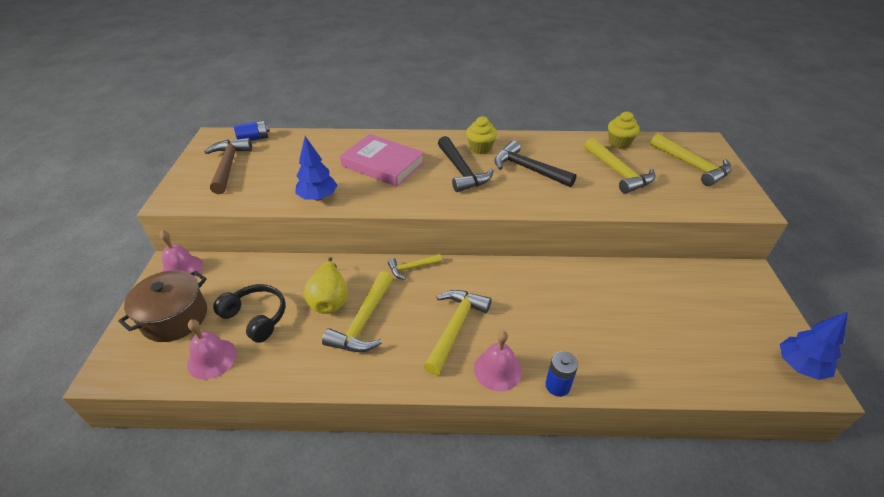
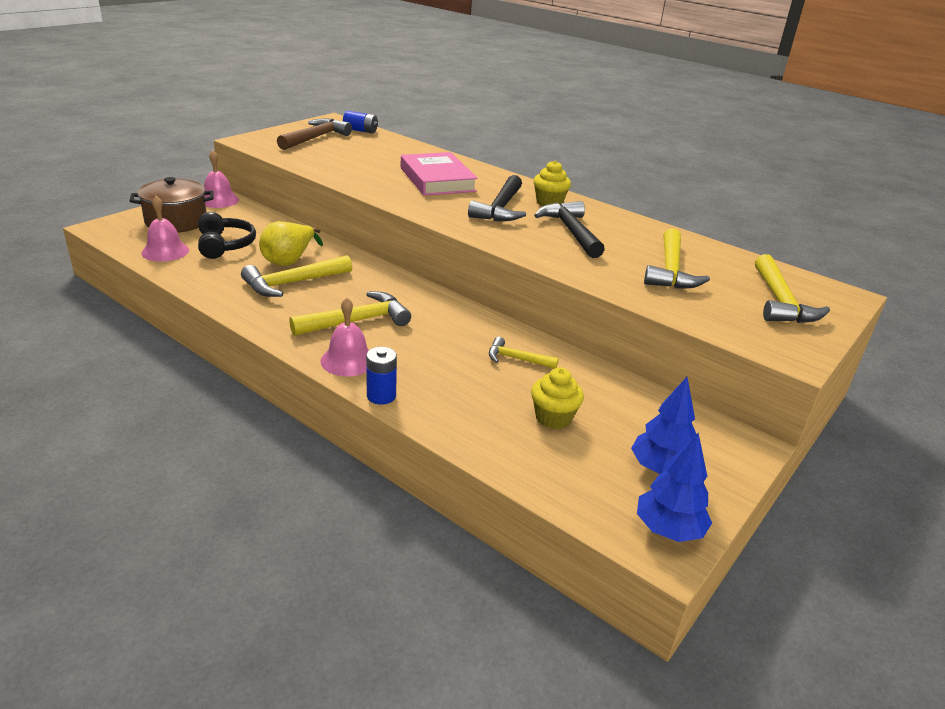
camera: 35 degrees right, 10 degrees down
(318, 197) = (348, 177): blue tree -> blue tree (661, 469)
(412, 268) = (383, 273): yellow hammer -> yellow hammer (517, 359)
(619, 143) = (718, 254): yellow cupcake -> yellow cupcake (553, 418)

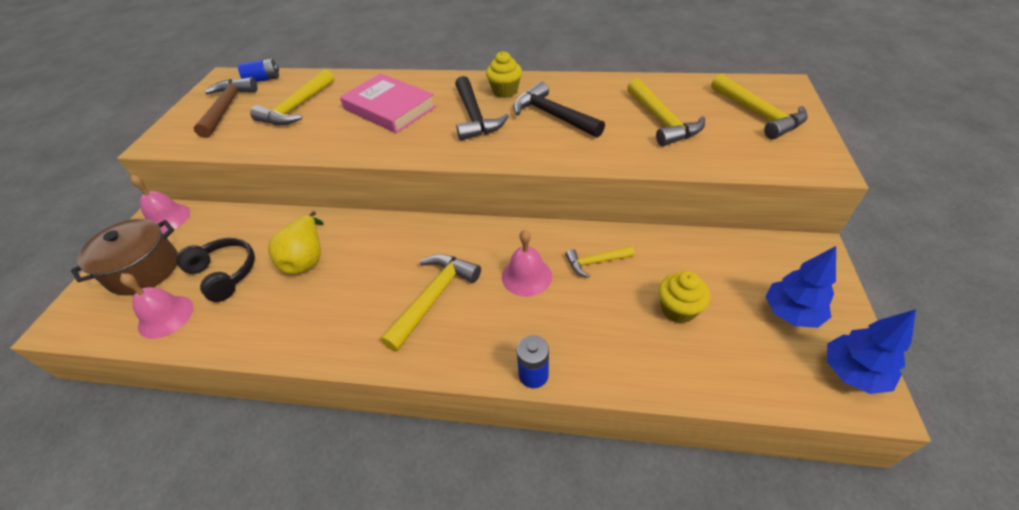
camera: 25 degrees left, 15 degrees up
(293, 283) = (335, 285): yellow hammer -> yellow hammer (297, 107)
(348, 360) = (468, 350): pink bell -> pink bell (526, 276)

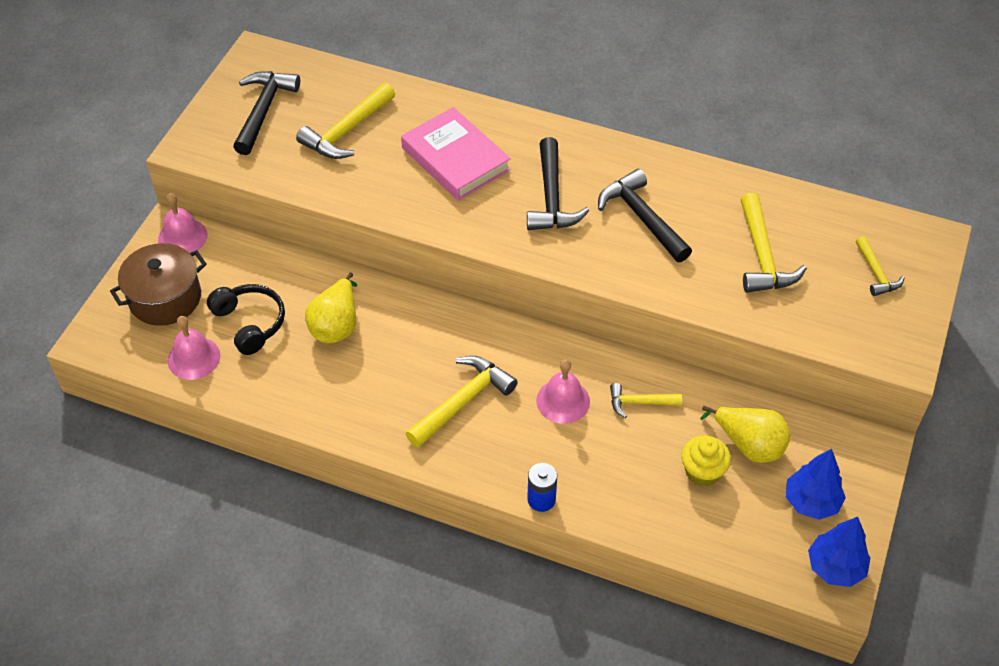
camera: 10 degrees right, 5 degrees up
(227, 108) = (263, 110): brown hammer -> black hammer
(263, 79) = (305, 70): blue battery -> none
(505, 91) = (597, 165): yellow cupcake -> none
(707, 276) = (749, 445): none -> yellow pear
(758, 114) = (876, 273): yellow hammer -> yellow hammer, size x0.58

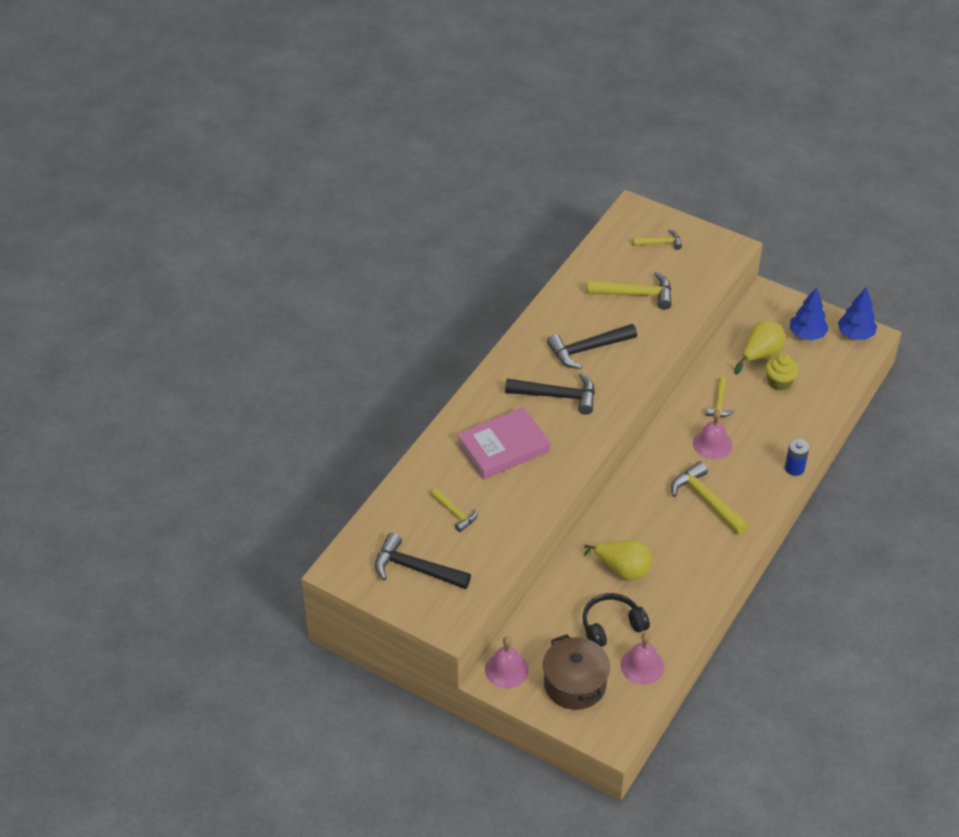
camera: 80 degrees left, 5 degrees down
(347, 131) = (455, 513): yellow hammer -> yellow hammer, size x0.58

